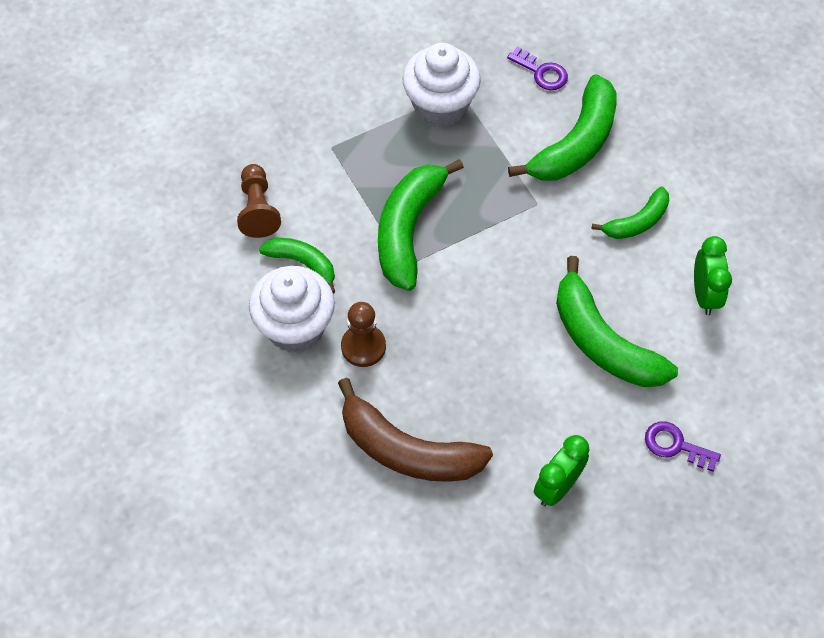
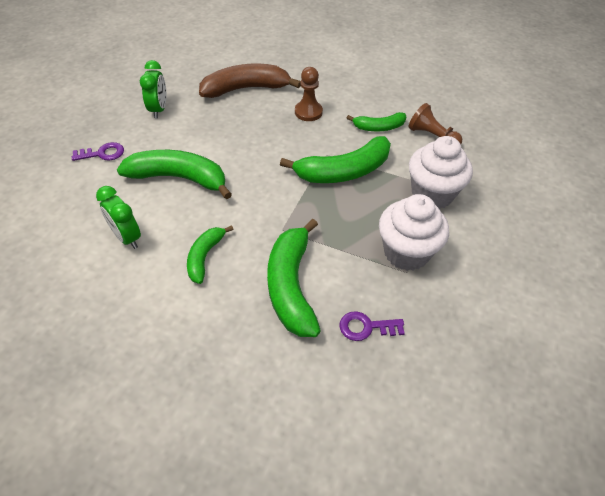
camera: 140 degrees right, 10 degrees down
(295, 327) = (349, 103): white cupcake -> white cupcake (432, 194)
(409, 230) = (343, 171): green banana -> green banana turned 90 degrees clockwise

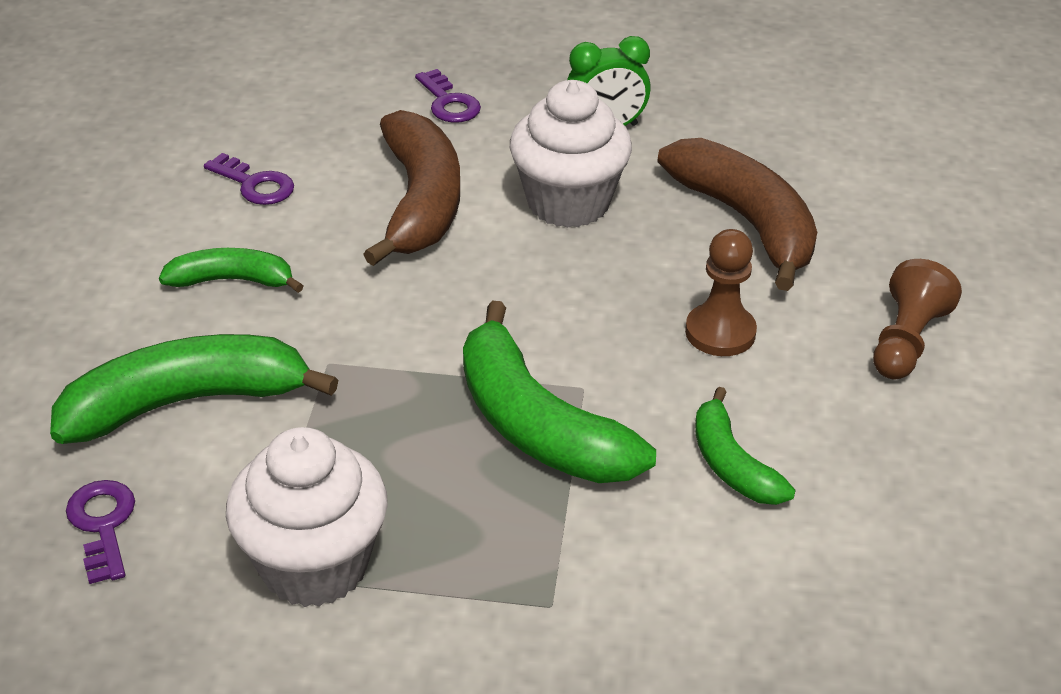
camera: 75 degrees right, 10 degrees down
(127, 237) = (255, 184): green clock -> purple key
(179, 178) = (420, 202): green banana -> brown banana
(432, 137) = (750, 575): brown pawn -> brown pawn (906, 341)
(432, 194) = (522, 595): white cupcake -> white cupcake (568, 203)

